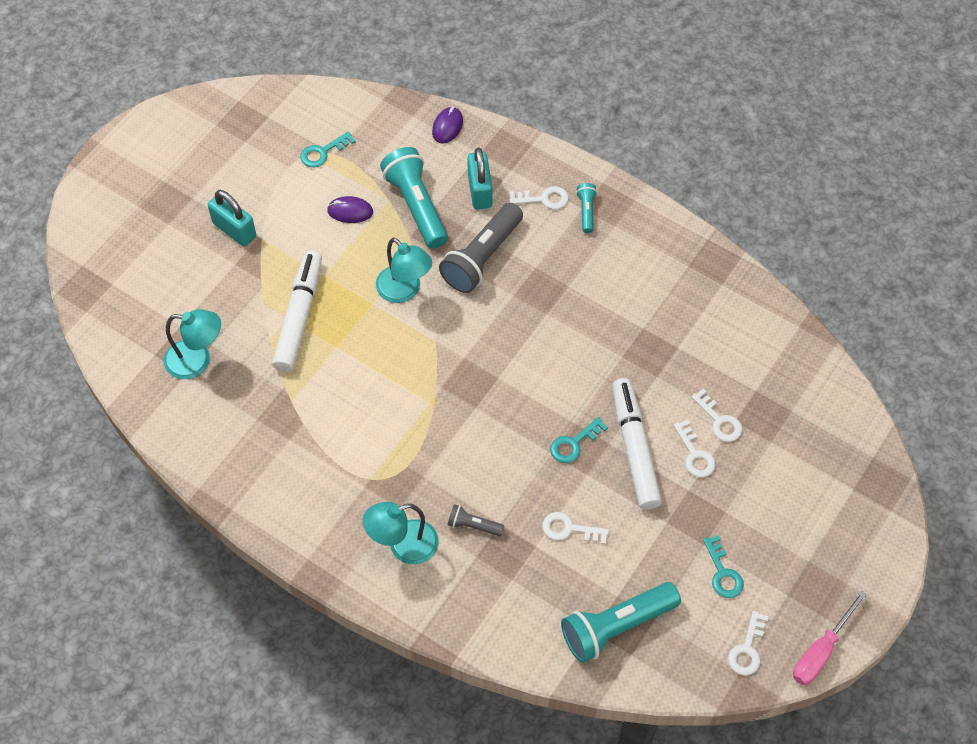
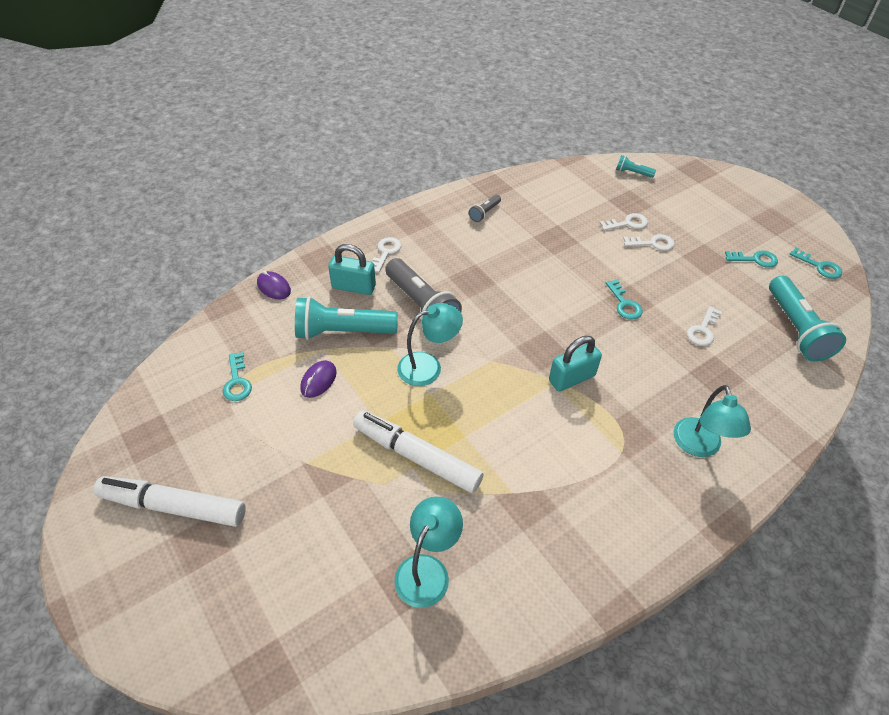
camera: 70 degrees left, 10 degrees down
(234, 230) = (280, 484): turquoise padlock -> turquoise padlock (572, 378)
(473, 525) = (688, 390): grey flashlight -> grey flashlight (484, 213)
(586, 211) = (412, 233): turquoise flashlight -> turquoise flashlight (632, 173)
(634, 449) = (639, 272): white marker -> white marker (174, 507)
(747, 649) = (819, 266): white key -> turquoise key
(821, 651) = (822, 233): pink screwdriver -> none

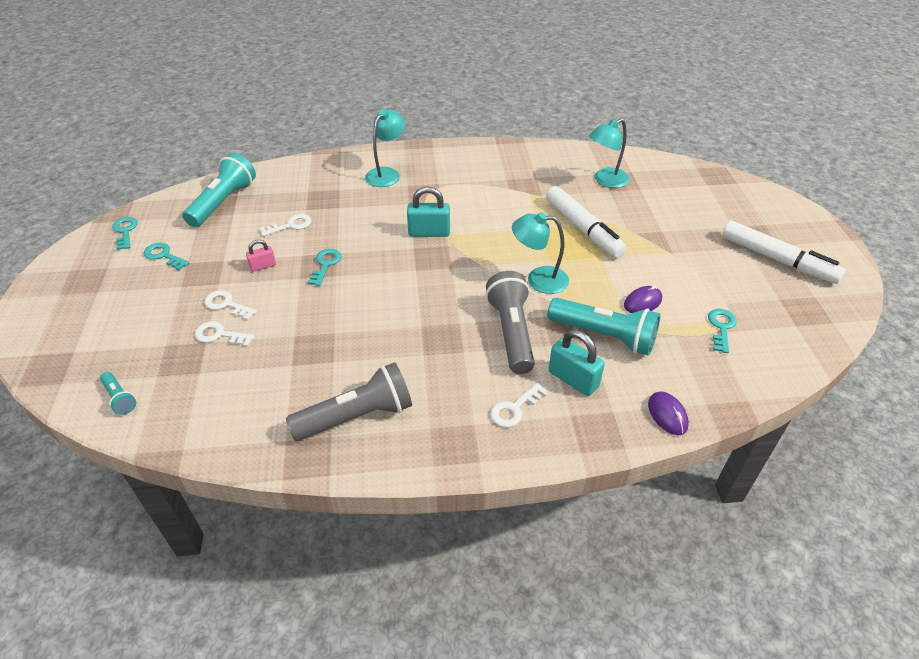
camera: 150 degrees left, 5 degrees down
(484, 213) = (357, 416): grey flashlight -> grey flashlight, size x2.09
(670, 282) = (263, 266): none -> pink padlock

